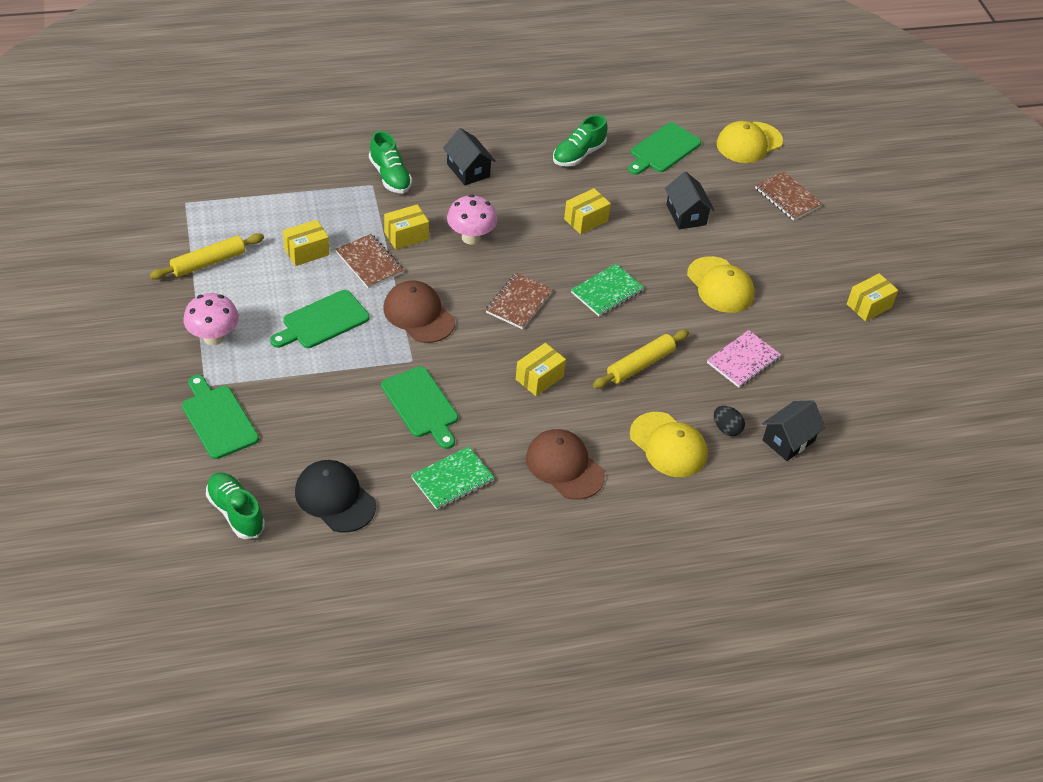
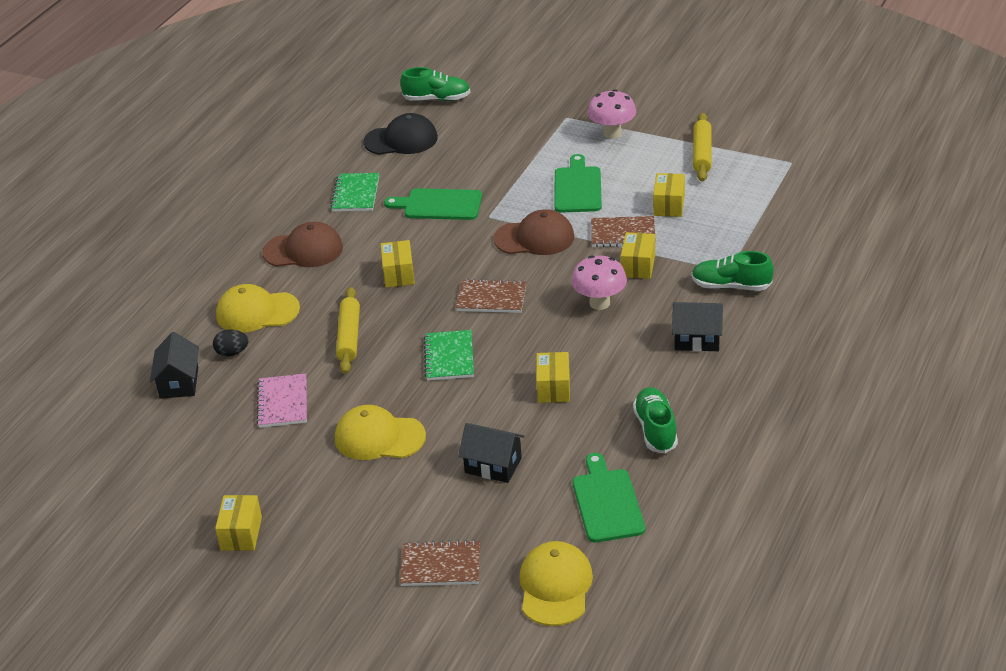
camera: 135 degrees right, 10 degrees down
(218, 419) = (527, 114): green cutting board -> none
(519, 302) = (491, 298): brown notebook -> brown notebook turned 60 degrees counterclockwise

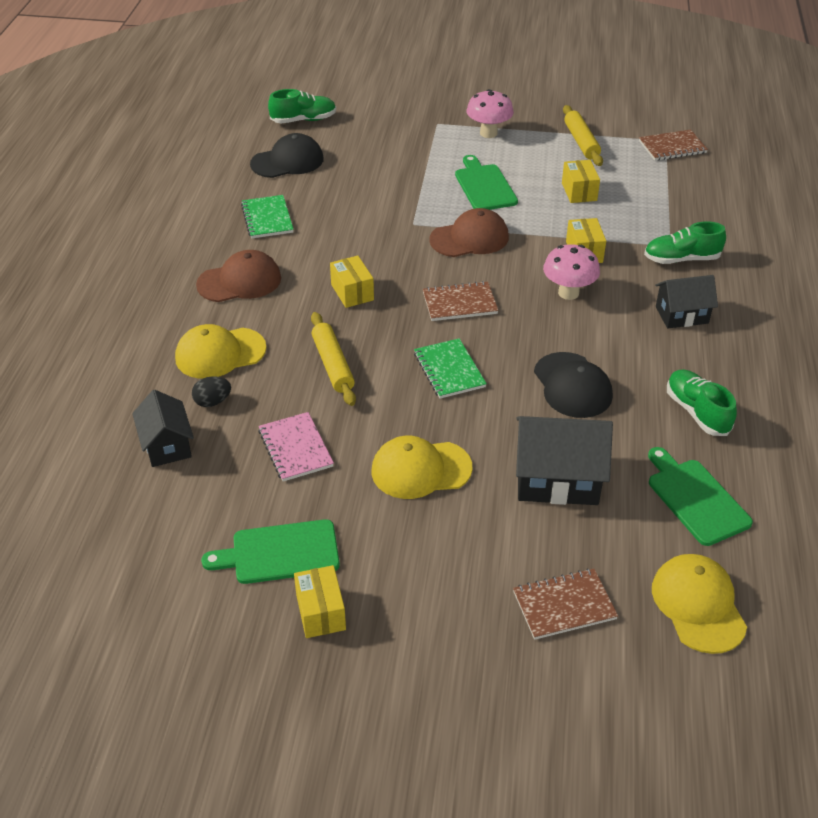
camera: 20 degrees left, 5 degrees up
(439, 205) = (358, 219): green cutting board -> green cutting board (280, 553)
(493, 465) = (557, 479): black house -> black house, size x1.55
(553, 388) = (572, 385): yellow box -> black cap
(623, 234) = (552, 223): brown notebook -> brown notebook (672, 147)

